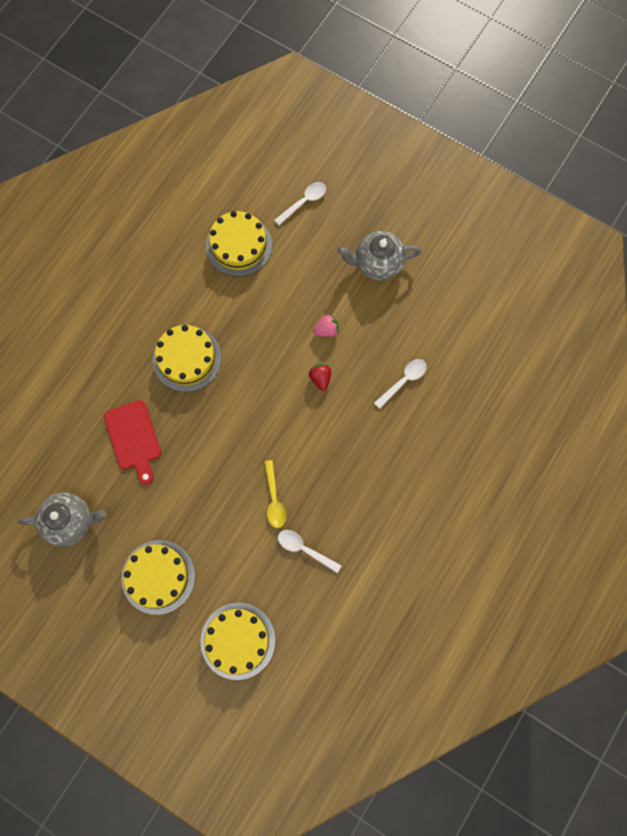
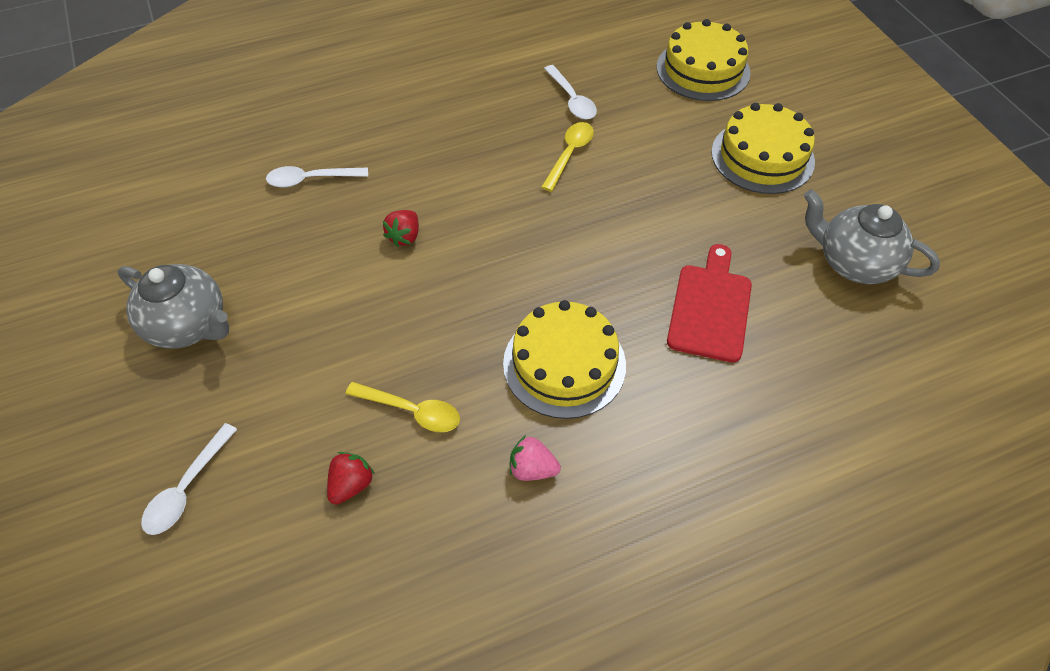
camera: 145 degrees left, 20 degrees down
(239, 245) = (351, 485): yellow cake -> red strawberry
(239, 291) = (411, 411): none -> yellow spoon
(304, 202) = (187, 488): white spoon -> white spoon turned 60 degrees counterclockwise
(326, 330) = (342, 285): pink strawberry -> pink strawberry (532, 469)

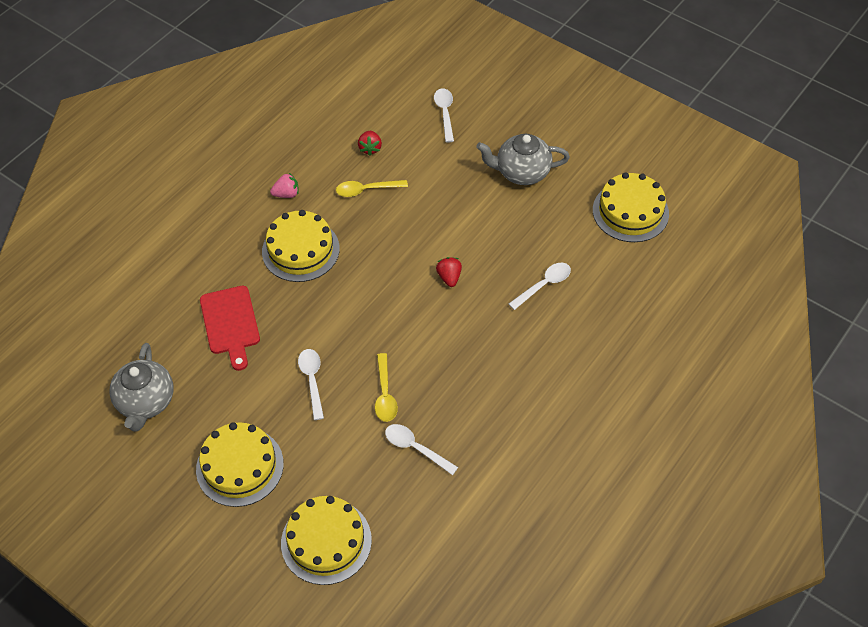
camera: 150 degrees right, 0 degrees up
(130, 210) = (630, 212): none -> yellow cake
(641, 200) = (312, 380): none -> white spoon
(853, 263) = (146, 402): grey teapot -> grey teapot turned 90 degrees clockwise

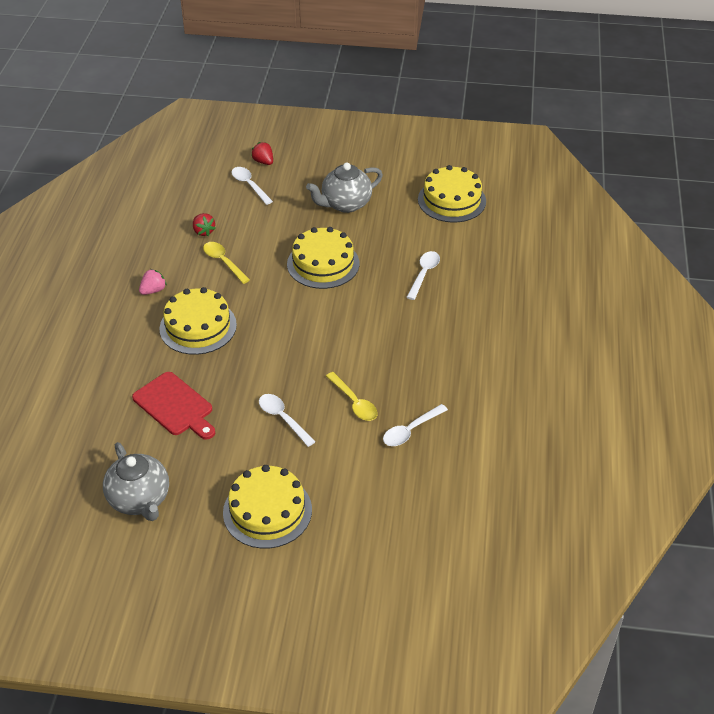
camera: 30 degrees left, 10 degrees down
(326, 541) = (388, 533): yellow cake -> yellow cake (323, 264)
(366, 190) = (223, 262): yellow spoon -> yellow spoon turned 90 degrees clockwise
(416, 448) = (410, 430): white spoon -> white spoon turned 45 degrees counterclockwise
(449, 277) = (343, 298): red strawberry -> red strawberry (263, 162)

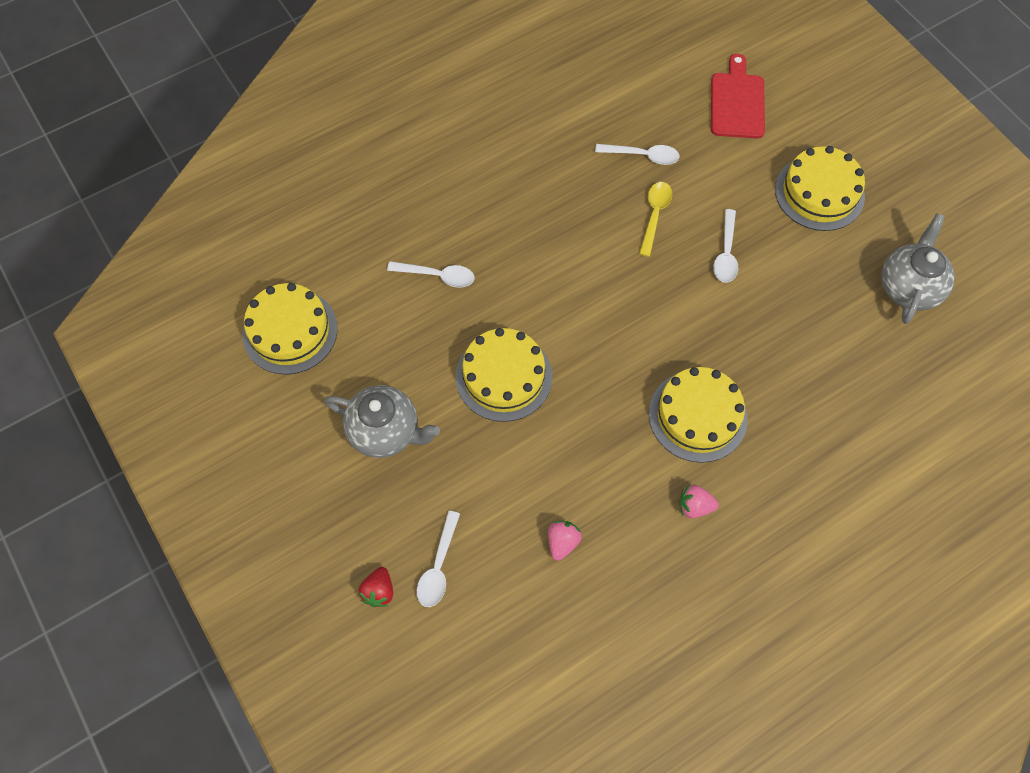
camera: 130 degrees left, 20 degrees up
(175, 406) = (801, 347): red cutting board -> red cutting board (737, 102)
(203, 231) = (562, 542): red strawberry -> pink strawberry
(223, 262) = (589, 475): yellow spoon -> none
(424, 274) = (437, 276): white spoon -> white spoon turned 150 degrees counterclockwise

